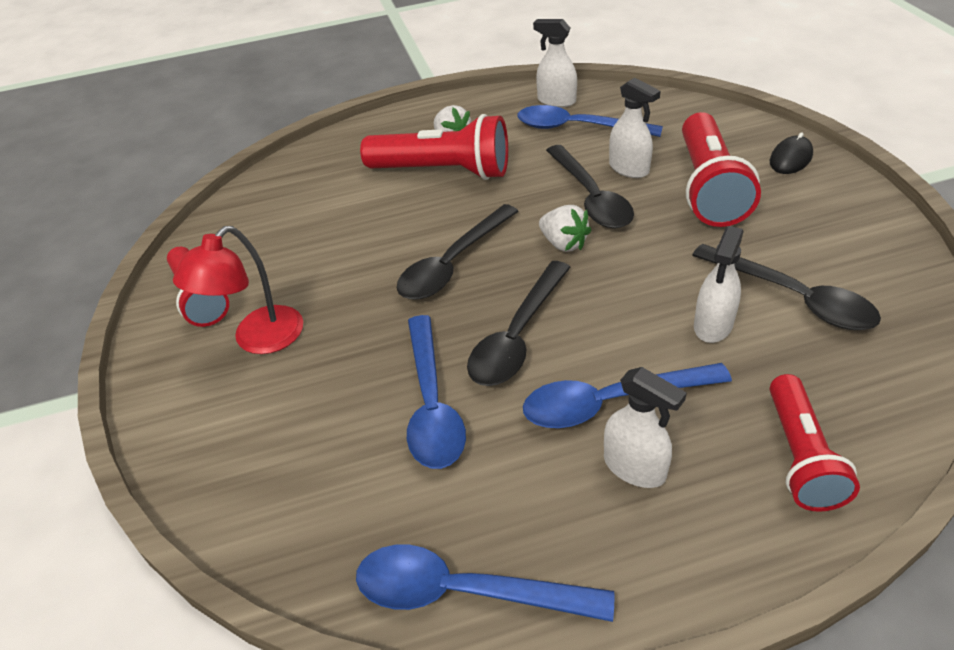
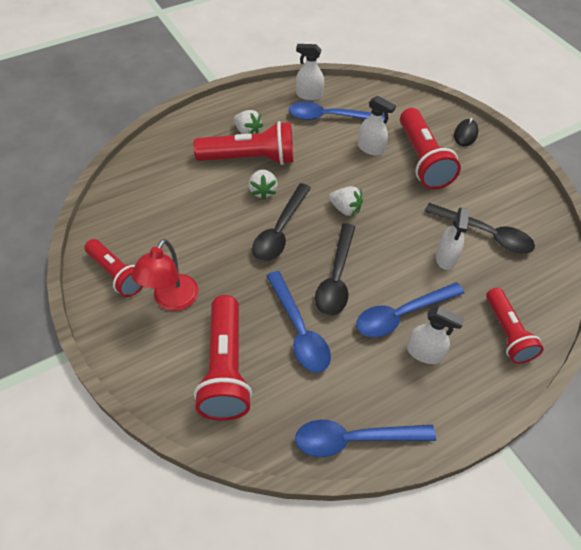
camera: 20 degrees left, 10 degrees up
(296, 444) = (225, 368): none -> red flashlight
(446, 212) = (263, 191): none -> white strawberry
(590, 197) = (352, 172): black spoon -> none

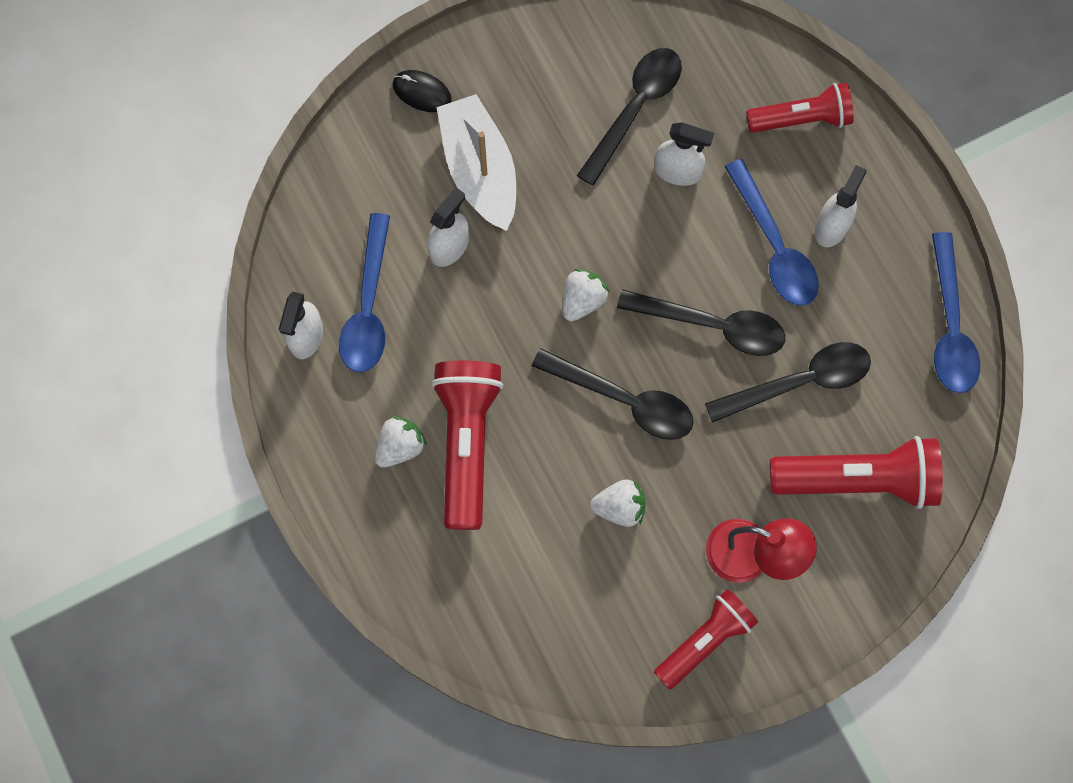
camera: 85 degrees left, 20 degrees up
(263, 191) = (542, 424): white strawberry -> white strawberry (619, 507)
(299, 330) = (799, 382): blue spoon -> black spoon
(422, 160) = (479, 170): red flashlight -> white boat

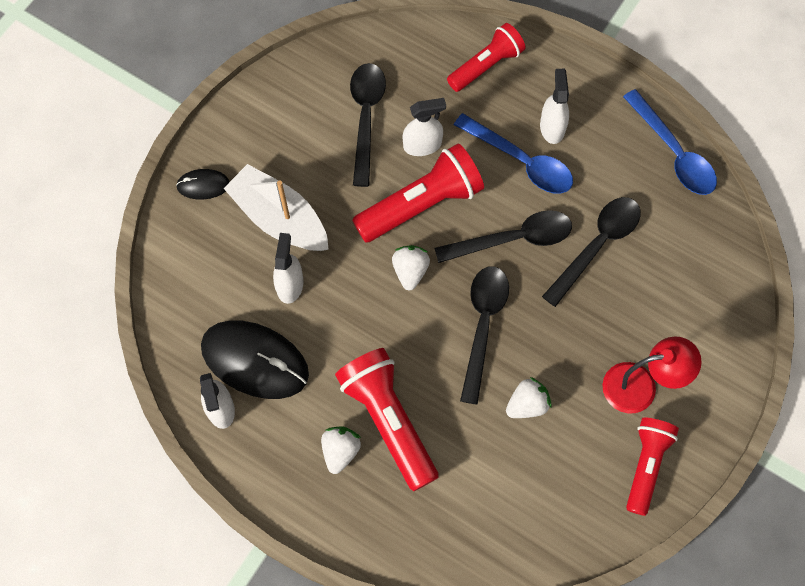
camera: 30 degrees left, 5 degrees down
(368, 306) = (255, 361): blue spoon -> black mouse
(623, 400) = (483, 326): black spoon -> black spoon turned 75 degrees counterclockwise
(858, 479) = (679, 291): red flashlight -> red flashlight (421, 204)

